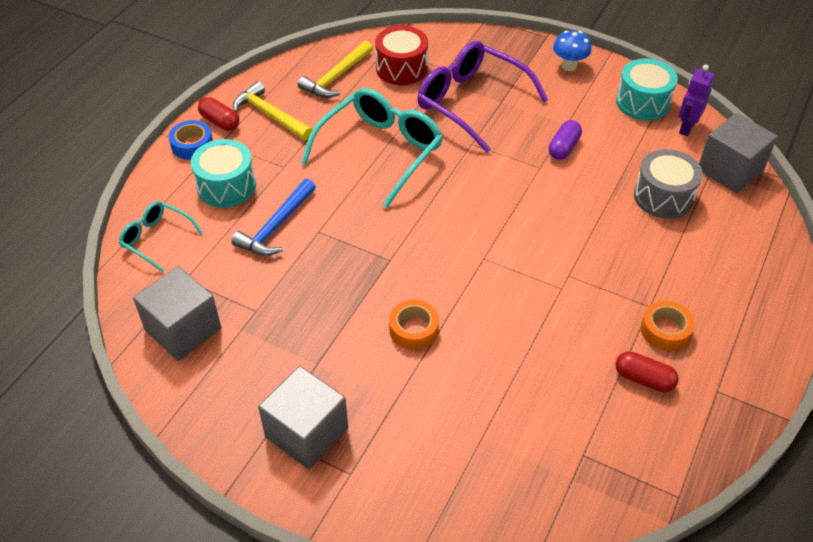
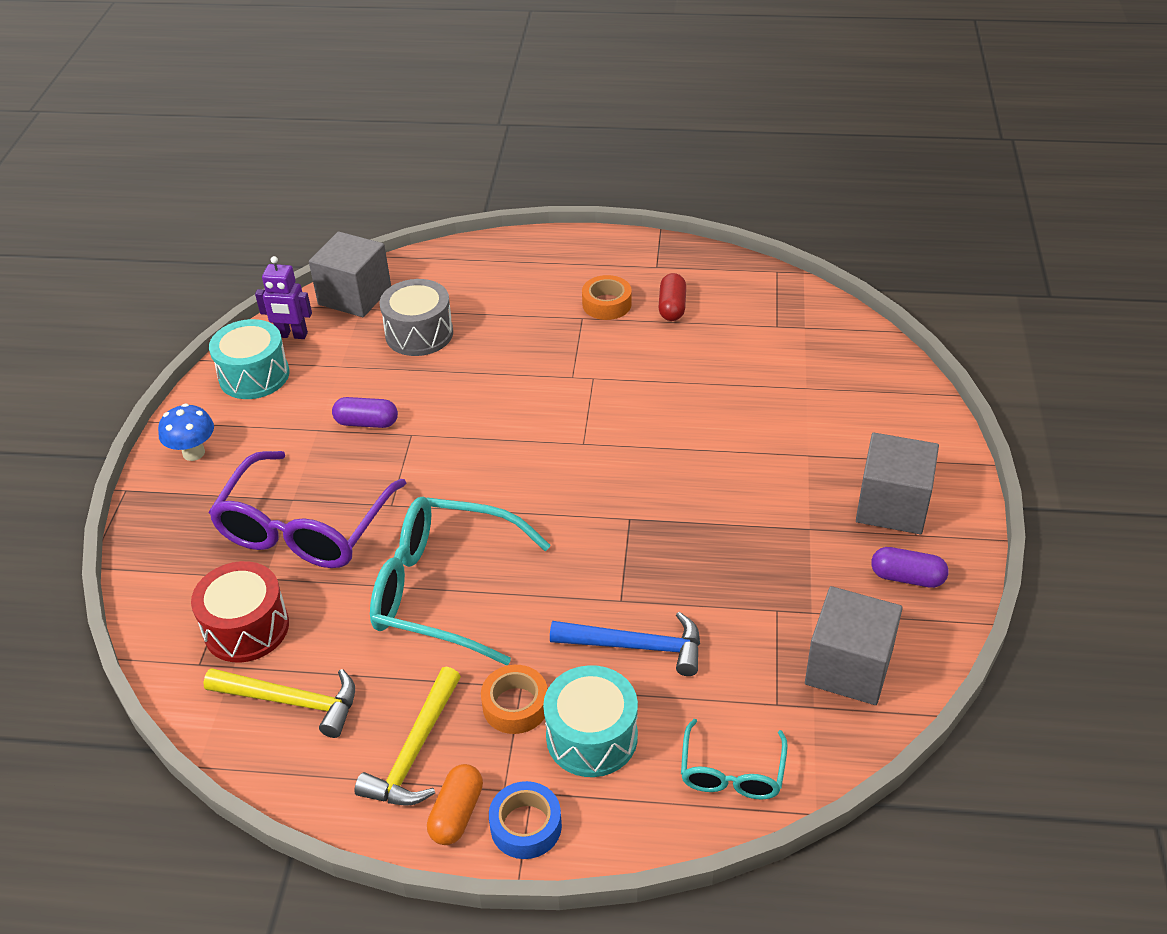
camera: 110 degrees left, 5 degrees down
(220, 122) = (457, 813): red capsule -> orange capsule
(231, 404) = (907, 577): none -> purple capsule
(413, 329) = (715, 468): orange tape -> orange tape (515, 705)

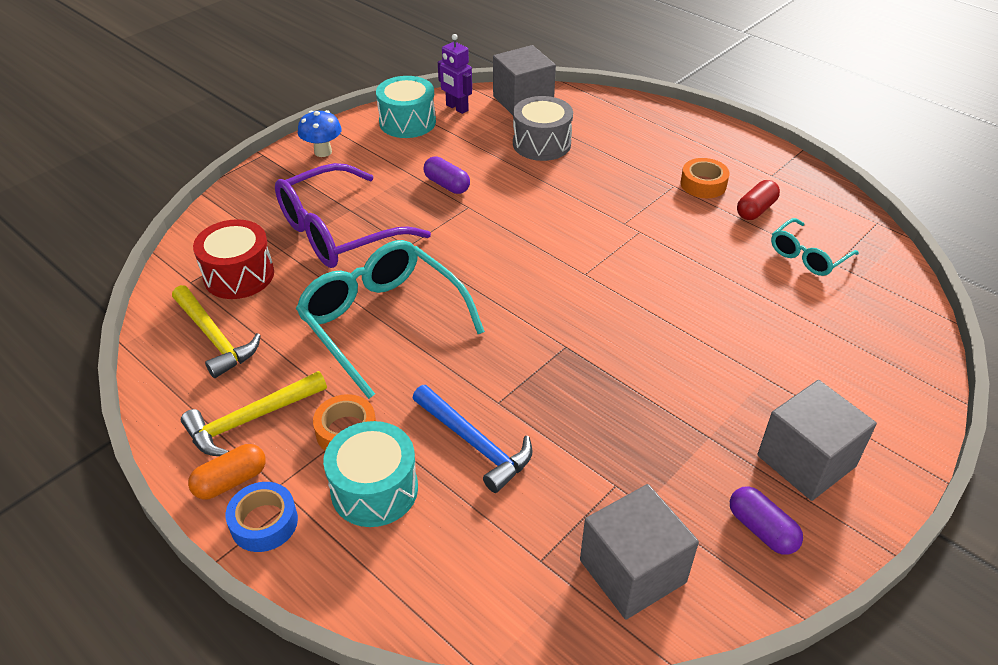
camera: 35 degrees right, 0 degrees up
(732, 773) = (449, 590): turquoise glasses -> turquoise glasses (807, 256)

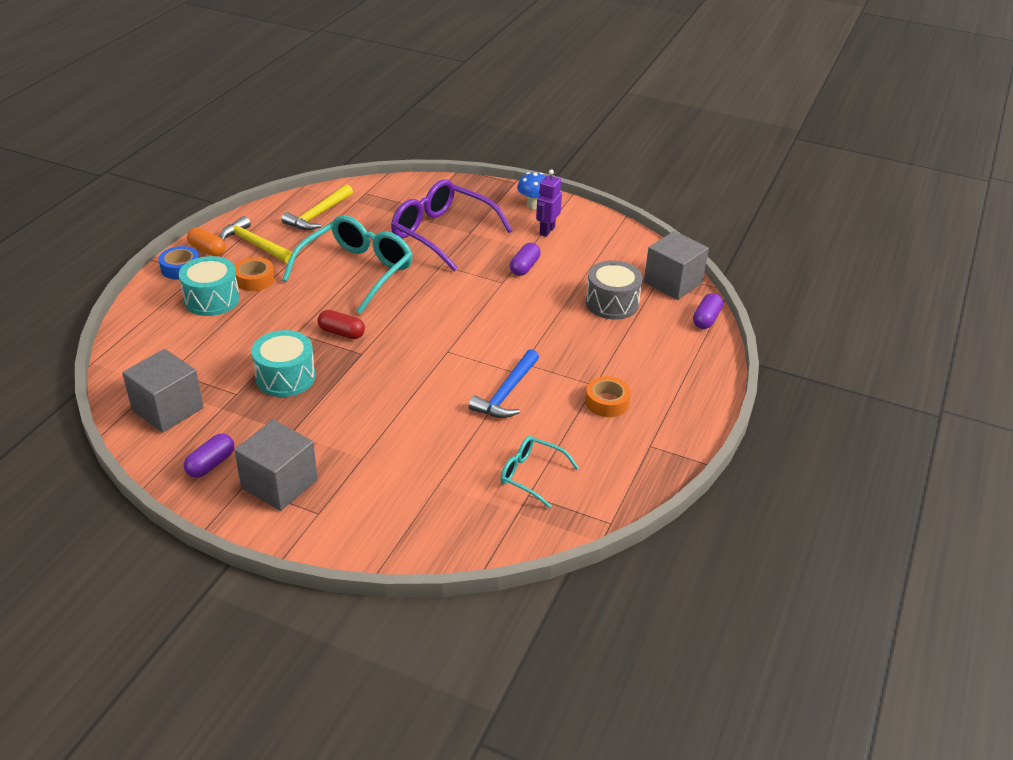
camera: 70 degrees right, 5 degrees down
(239, 275) = (379, 208): red drum -> none
(407, 122) = (598, 232): turquoise drum -> turquoise drum (285, 377)
(456, 108) = (636, 251): purple robot -> purple robot (546, 231)
(475, 444) = (257, 330): blue hammer -> blue hammer (506, 393)
(590, 98) = (706, 319): none -> purple capsule
(755, 209) = (585, 438): red capsule -> red capsule (341, 333)

